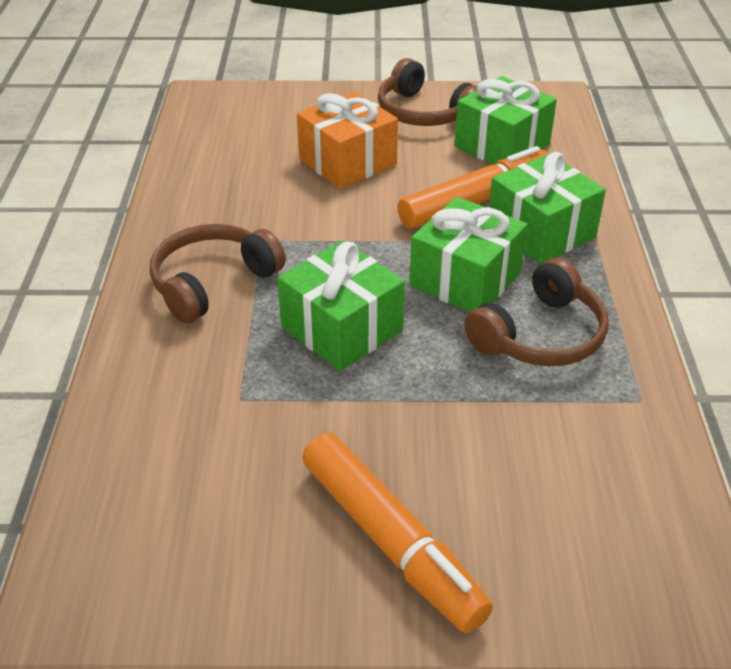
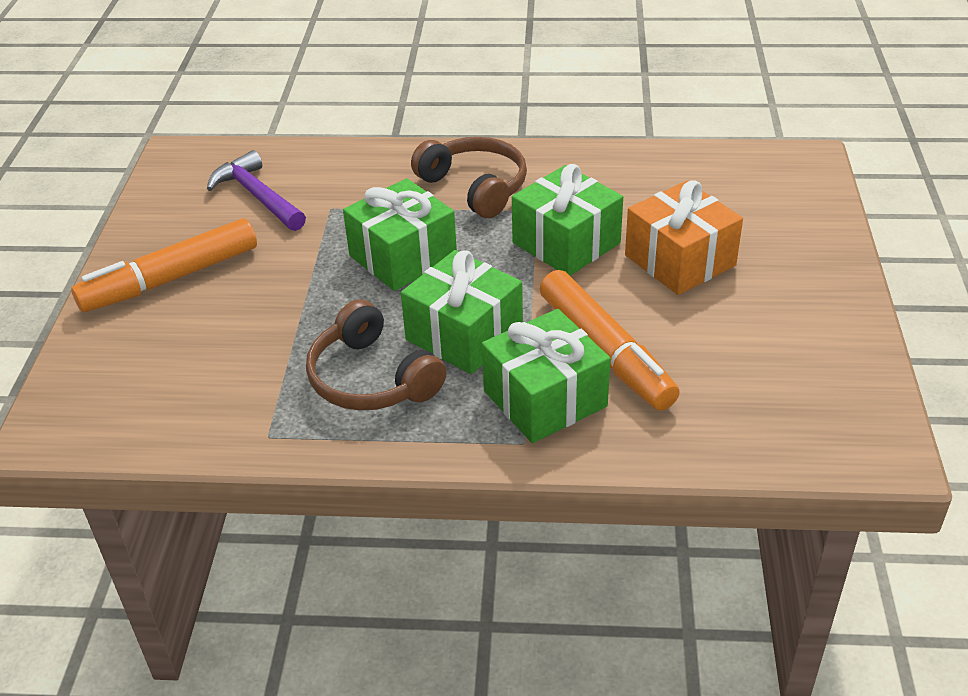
camera: 95 degrees right, 0 degrees up
(202, 477) = (258, 196): none -> purple hammer
(424, 113) = (805, 322): brown headphones -> none
(502, 145) = (733, 384): green gift -> green gift (566, 243)

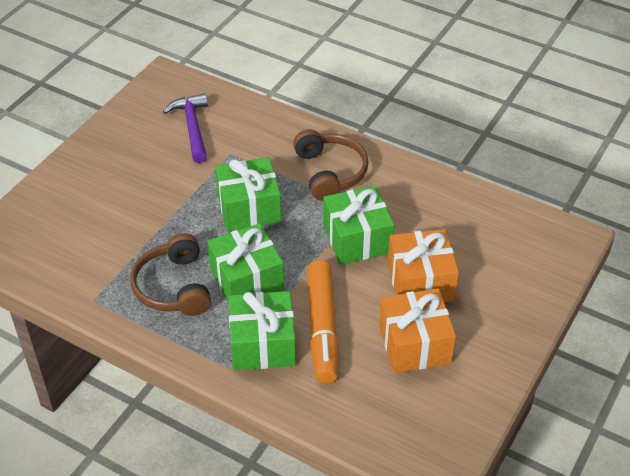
camera: 25 degrees right, 5 degrees up
(171, 279) = (106, 170): orange marker -> none
(731, 327) = (414, 344): none -> orange gift

